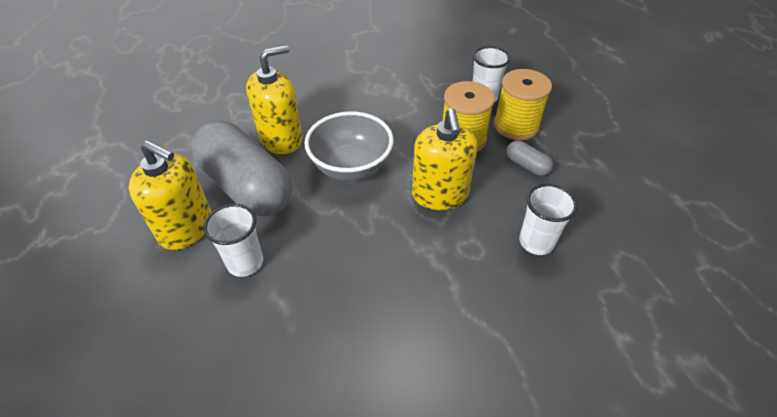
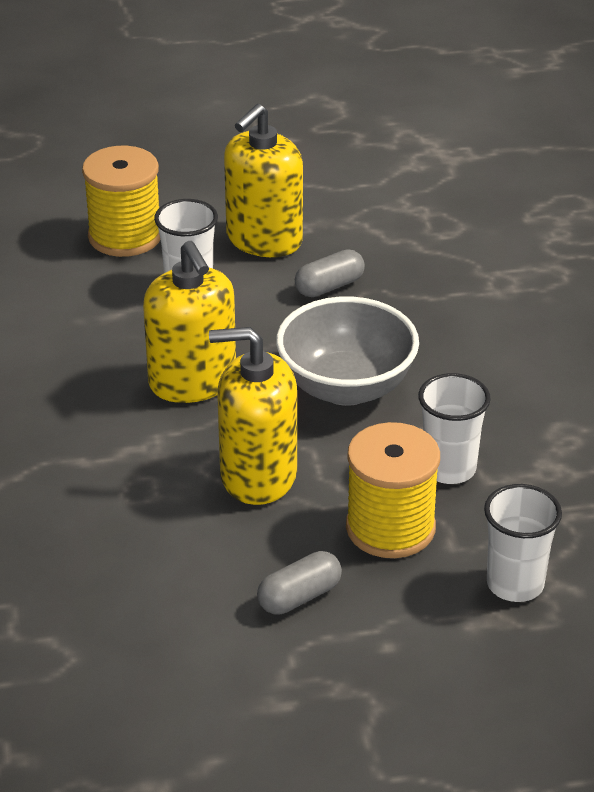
camera: 100 degrees right, 10 degrees down
(247, 186) = (329, 286): grey capsule -> grey capsule, size x0.40
(281, 139) = (431, 319): yellow soap dispenser -> yellow soap dispenser (192, 382)
(516, 125) = (415, 611): yellow spool -> yellow spool (125, 236)
(536, 242) = (127, 562): white cup -> white cup (449, 469)

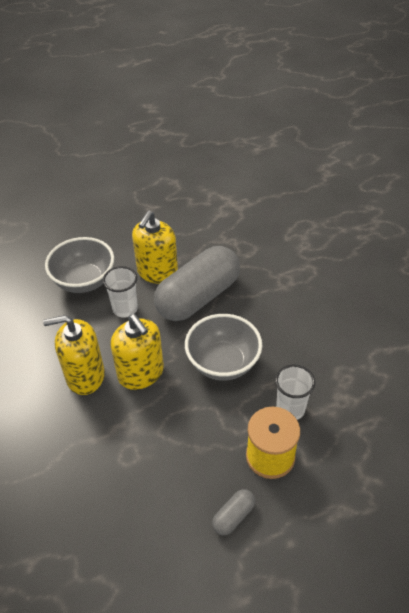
camera: 10 degrees left, 10 degrees up
(125, 236) = (84, 281): yellow spool -> grey bowl
(258, 475) = (190, 432): yellow soap dispenser -> yellow soap dispenser (85, 376)
(329, 286) = (198, 297): grey capsule -> grey capsule, size x2.47
(515, 584) = (346, 484): white cup -> none

